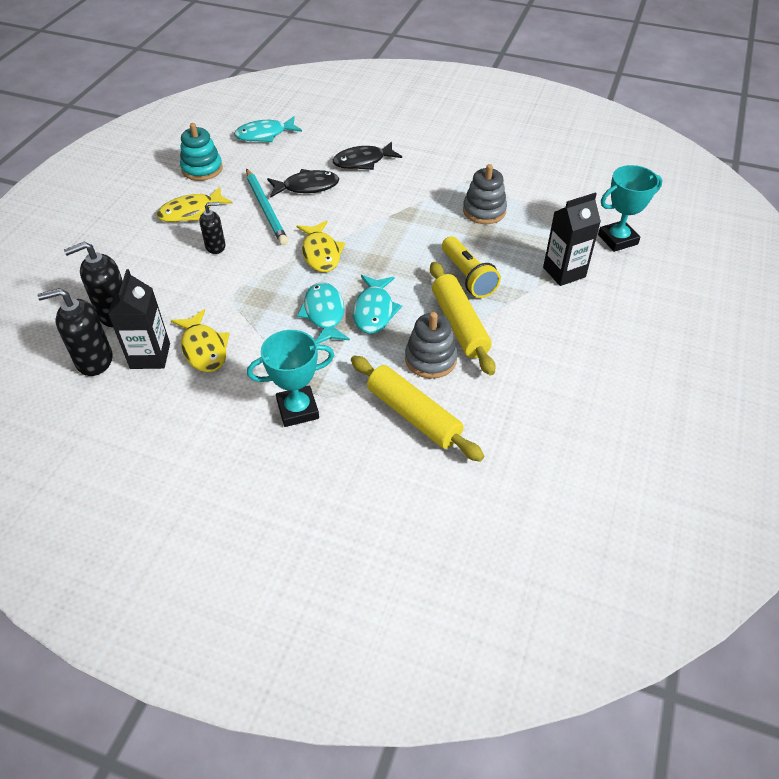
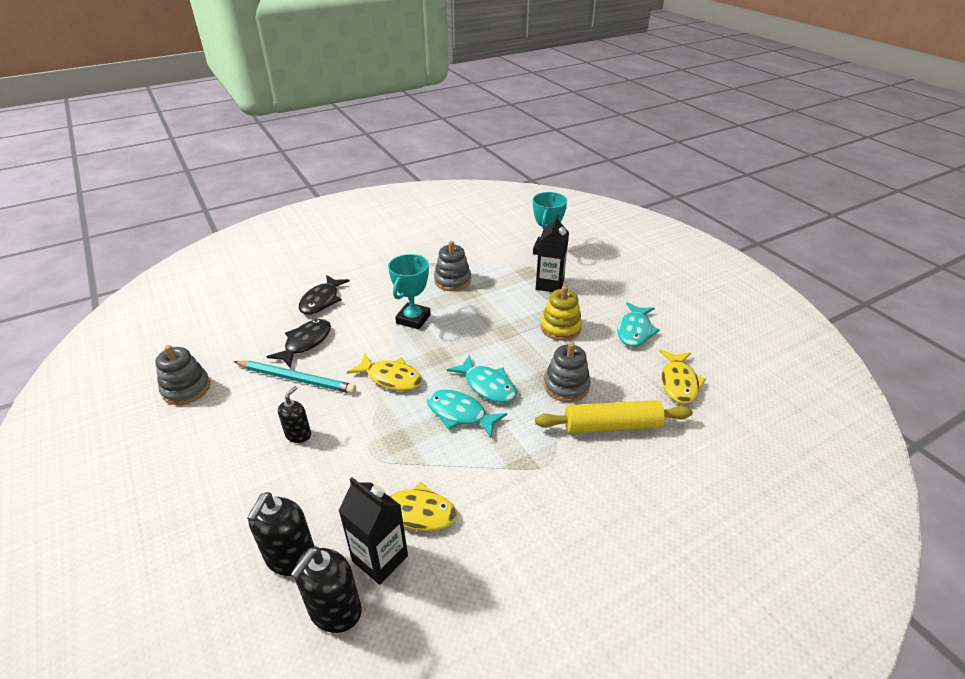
camera: 50 degrees left, 10 degrees down
(191, 211) = (230, 426): yellow fish -> yellow fish (678, 382)
(202, 169) = (186, 389): turquoise stacking toy -> grey stacking toy
(265, 135) = (206, 330): turquoise fish -> turquoise fish (634, 331)
(297, 409) = (547, 488): turquoise trophy -> turquoise trophy (413, 319)
(459, 325) = (547, 353): yellow rolling pin -> none
(468, 276) = (506, 323): yellow flashlight -> none
(507, 314) = (560, 327): none -> yellow stacking toy

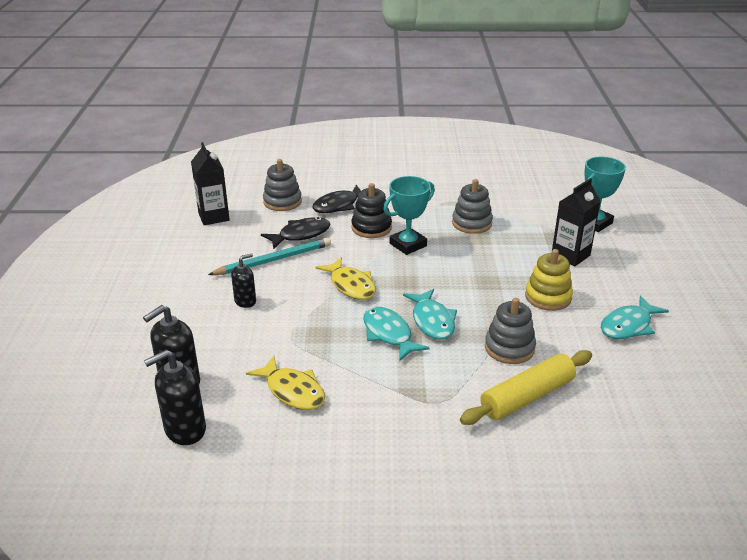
camera: 30 degrees right, 5 degrees down
(186, 389) = (187, 239): grey stacking toy -> grey stacking toy (282, 202)
(296, 379) = (273, 260): turquoise pencil -> turquoise pencil turned 75 degrees counterclockwise
(368, 313) = (371, 228): none -> black stacking toy
(380, 558) = (242, 411): black carton -> black carton (213, 217)
(612, 425) = (527, 396): yellow rolling pin -> yellow rolling pin turned 60 degrees counterclockwise
(678, 382) = (635, 387): yellow fish -> none

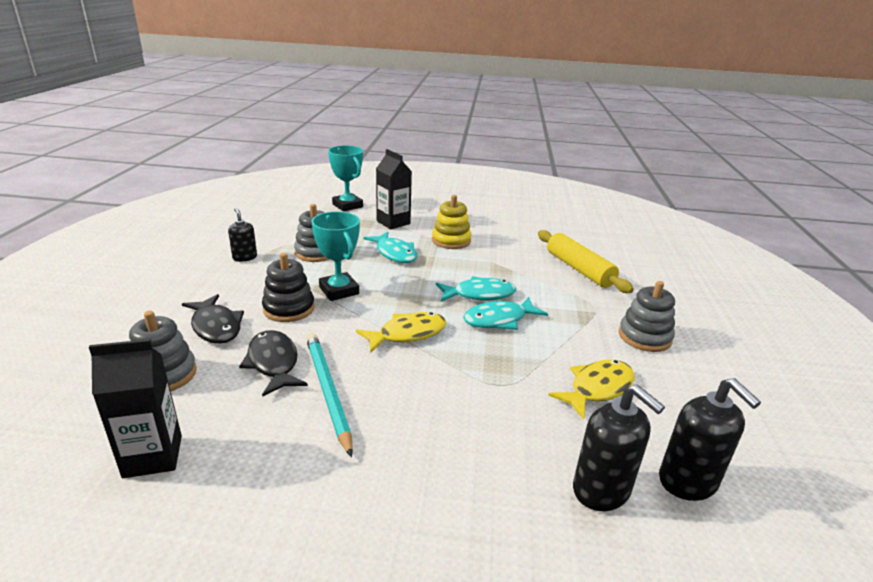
camera: 85 degrees left, 5 degrees down
(245, 301) = (422, 421): black soap dispenser -> black soap dispenser (244, 257)
(509, 348) = (519, 266): grey stacking toy -> grey stacking toy (644, 337)
(628, 325) = (492, 221): turquoise fish -> turquoise fish (395, 253)

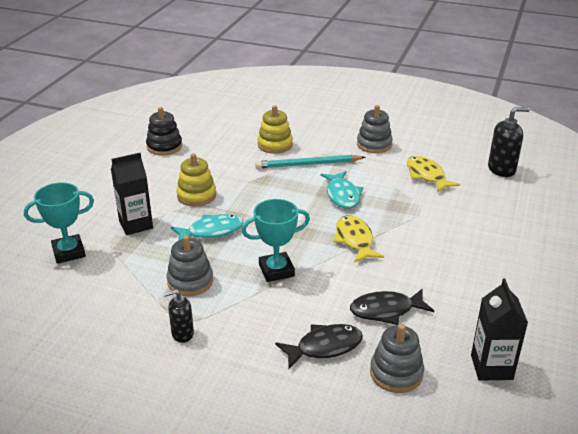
camera: 75 degrees left, 5 degrees up
(289, 309) = (302, 301): black stacking toy -> black stacking toy (164, 146)
(327, 391) = (423, 284): turquoise pencil -> turquoise pencil (308, 164)
(479, 294) = (303, 197): turquoise fish -> none
(579, 269) = (275, 145): yellow rolling pin -> yellow stacking toy
(601, 490) = (509, 195): black soap dispenser -> none

